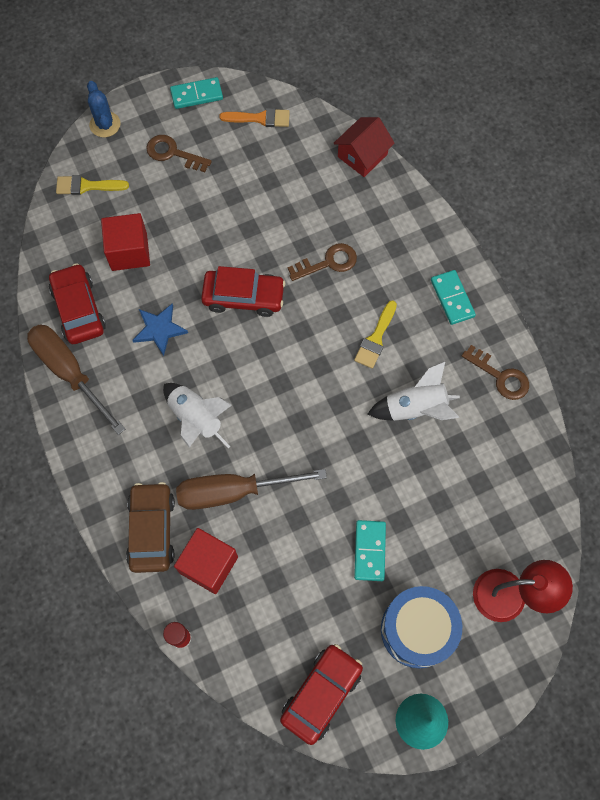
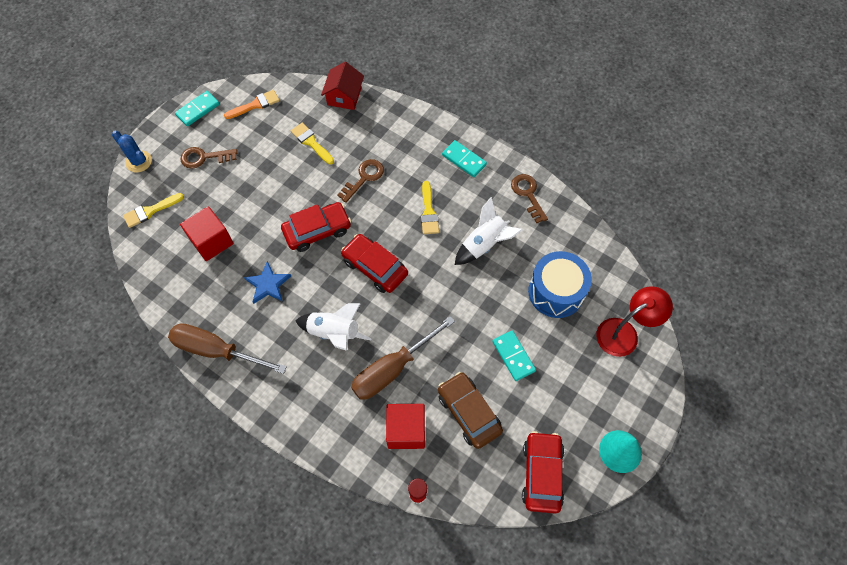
camera: 30 degrees left, 5 degrees down
(78, 309) = (196, 301): red car -> red car (375, 267)
(151, 530) = (349, 430): brown car -> brown car (468, 412)
(295, 192) = (311, 142): none -> yellow brush
(417, 630) = (578, 391): blue drum -> blue drum (556, 292)
(500, 376) = (527, 194): brown key -> brown key turned 120 degrees counterclockwise

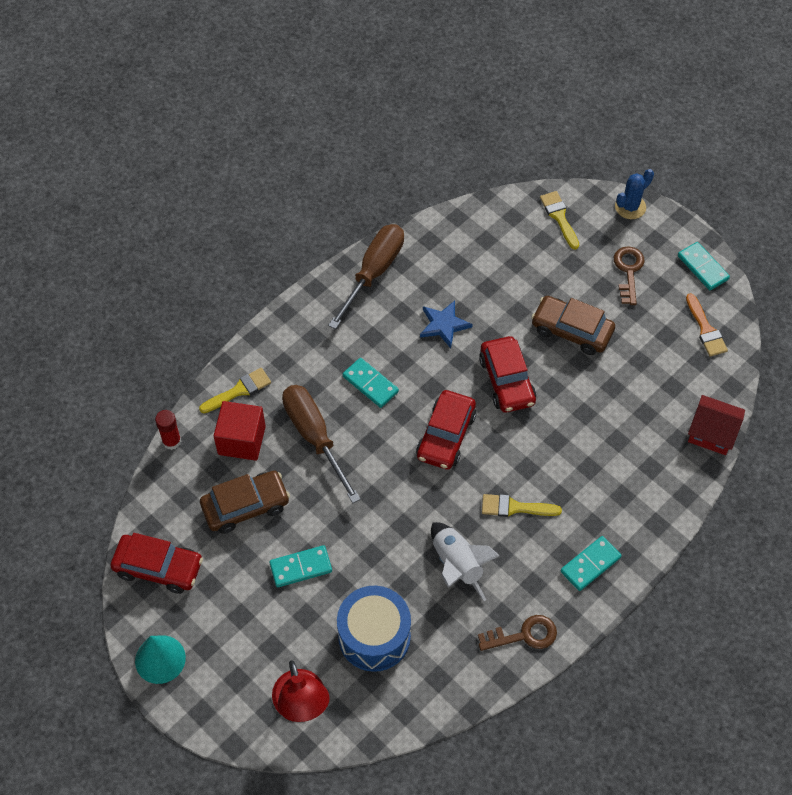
camera: 100 degrees right, 5 degrees down
(211, 241) = (509, 274): red cube -> none
(265, 191) = (571, 330): none -> brown car
(311, 142) = (639, 386): yellow brush -> yellow brush (239, 390)
(334, 333) = (370, 384): white rocket -> turquoise domino
(364, 178) = (577, 440): brown key -> none
(375, 267) = (446, 436): red car -> red car turned 150 degrees clockwise

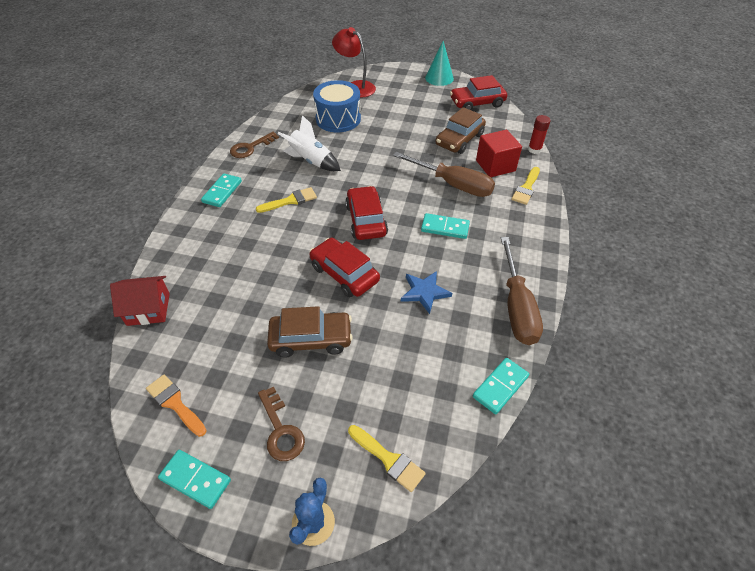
camera: 150 degrees right, 10 degrees down
(301, 567) = (402, 128): turquoise domino -> turquoise domino (500, 387)

